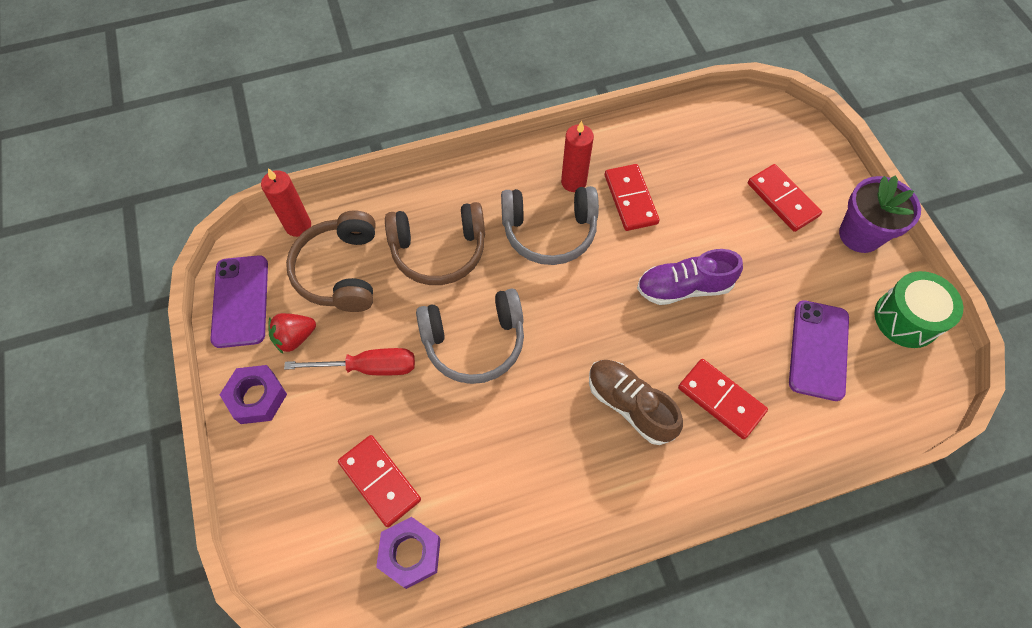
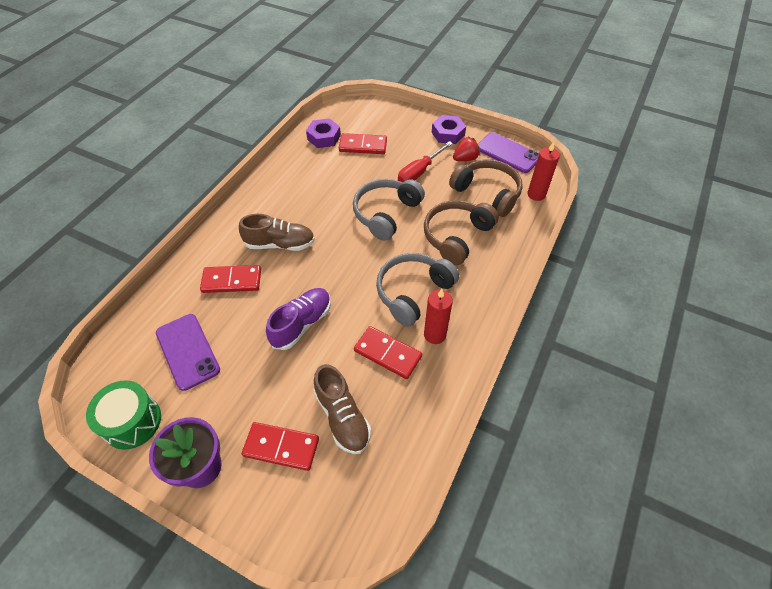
camera: 135 degrees right, 10 degrees down
(295, 337) = (465, 159): red strawberry -> red strawberry turned 45 degrees clockwise
(715, 183) = (342, 417): none -> brown shoe

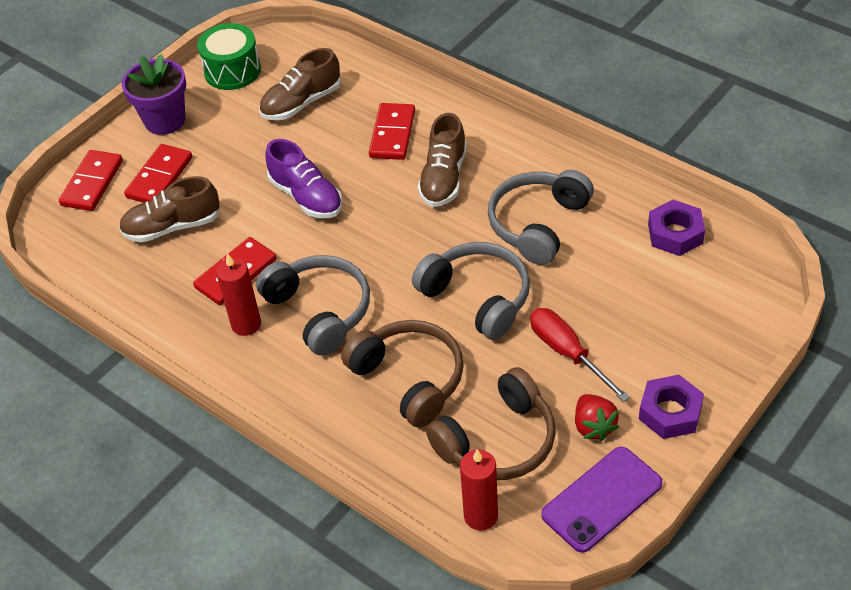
camera: 105 degrees right, 5 degrees down
(187, 351) = (301, 103): purple phone -> brown shoe
(321, 193) = (538, 224): none -> grey headphones
(363, 146) = (646, 283): red domino -> red domino (92, 183)

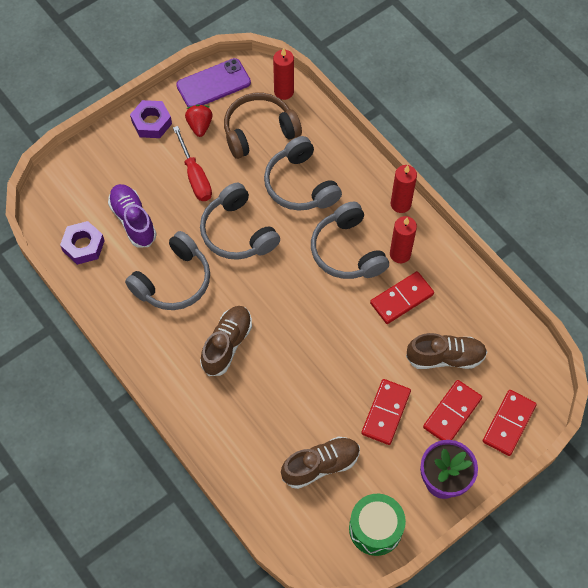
camera: 170 degrees left, 15 degrees up
(255, 388) = (400, 204): none -> red candle
(306, 197) = (337, 357): purple shoe -> purple shoe (133, 220)
(392, 134) = (253, 404): red domino -> red domino (386, 413)
(409, 379) = (300, 185): brown headphones -> grey headphones

